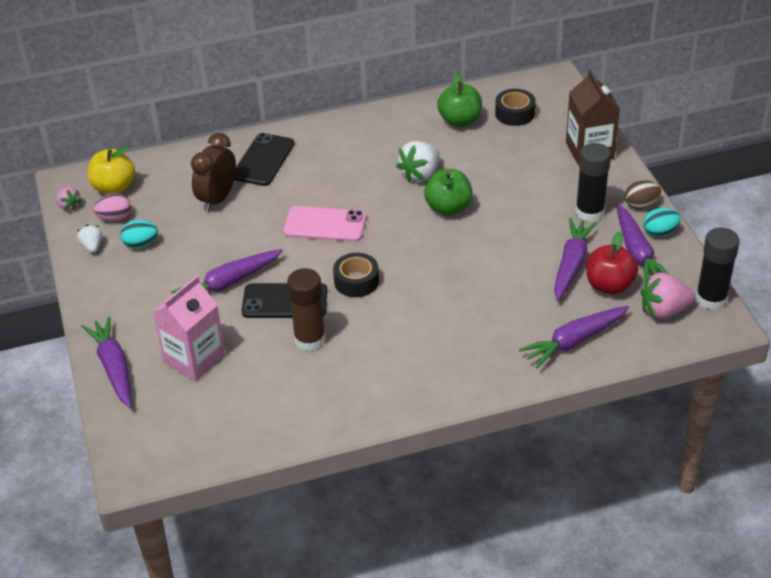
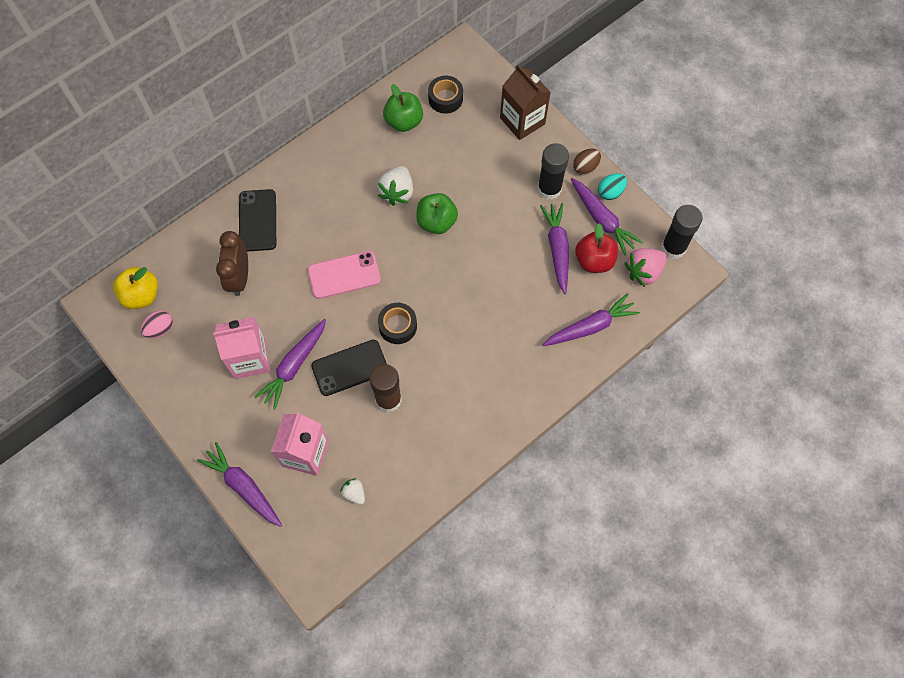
camera: 25 degrees left, 25 degrees up
(69, 206) = (112, 330): pink strawberry -> none
(92, 246) = (157, 368): white strawberry -> white strawberry (354, 493)
(141, 244) = (198, 350): turquoise egg -> none
(187, 265) = (250, 359): none -> pink carton
(574, 341) = (590, 326): purple carrot -> purple carrot turned 150 degrees counterclockwise

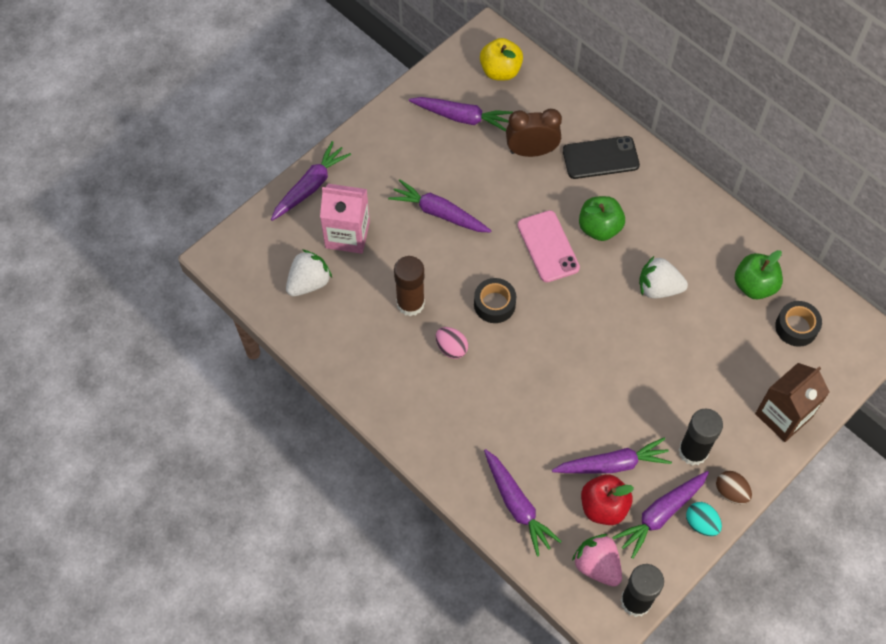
camera: 85 degrees right, 5 degrees down
(160, 329) = (466, 92): pink egg -> pink egg (451, 348)
(189, 335) = (462, 117): none -> purple carrot
(250, 359) = (443, 173): pink carton -> none
(350, 368) = (442, 264): black phone -> none
(354, 493) = (309, 282): white strawberry -> white strawberry, size x1.73
(436, 222) = (627, 331): green apple -> green apple (599, 228)

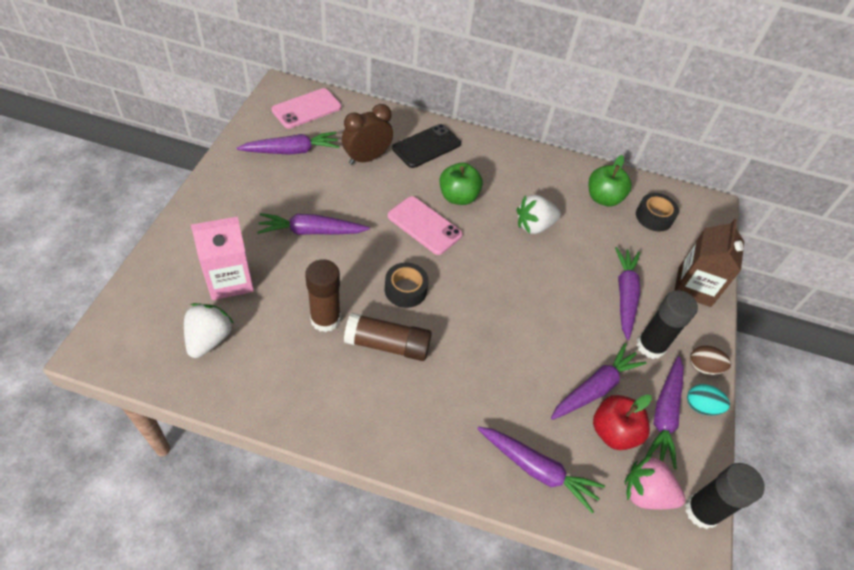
camera: 35 degrees left, 10 degrees down
(310, 186) = (170, 250): purple carrot -> purple carrot (624, 295)
(451, 348) = (387, 344): pink egg -> brown glue stick
(500, 71) = (306, 109): yellow apple -> pink phone

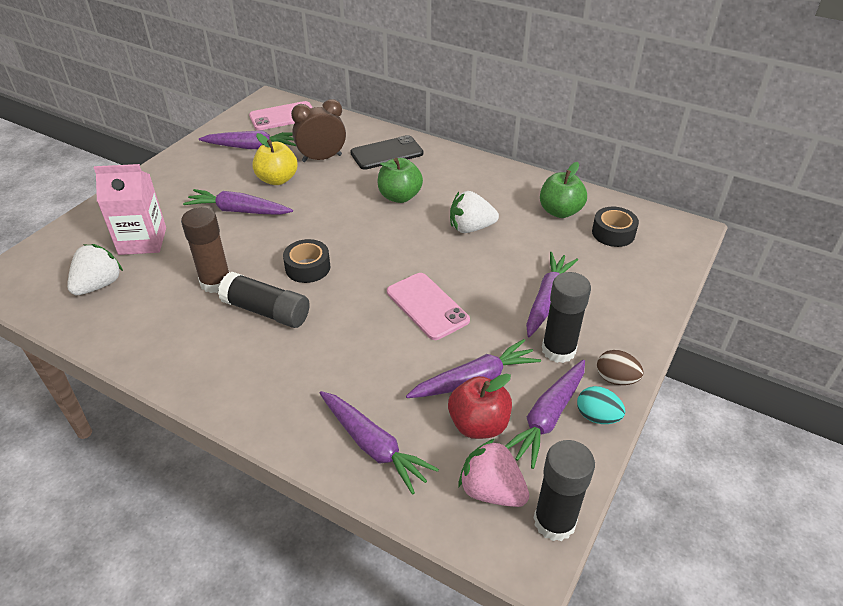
camera: 20 degrees right, 10 degrees down
(334, 189) = (277, 179): none -> yellow apple
(387, 344) = (266, 311): brown glue stick -> black glue stick
(424, 225) = (353, 217): pink phone -> pink phone (427, 306)
(694, 286) = (636, 301): brown carton -> none

